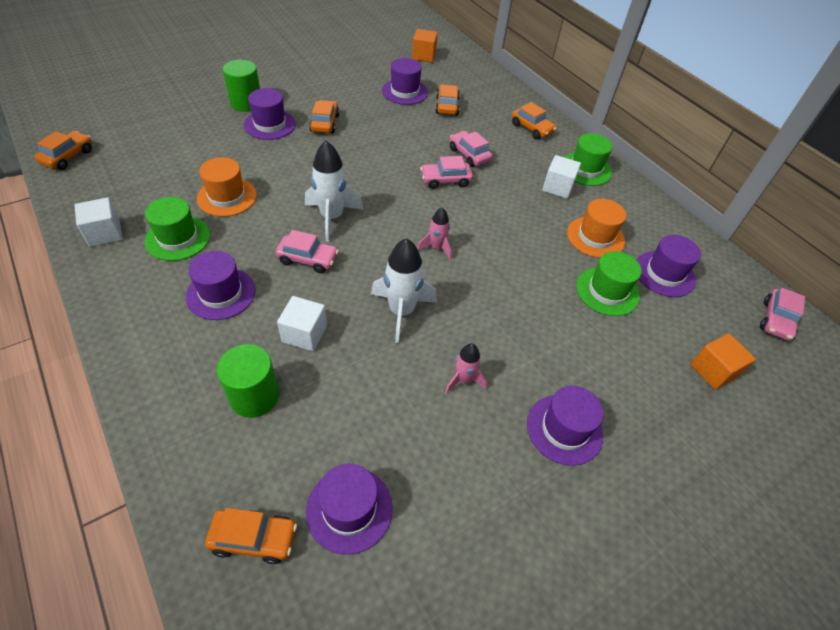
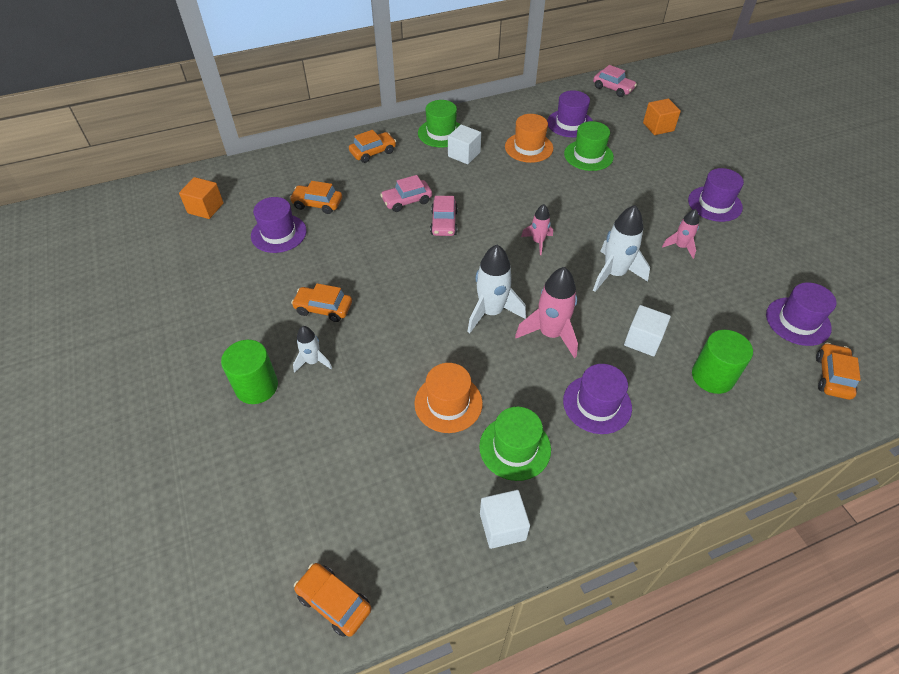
camera: 75 degrees left, 0 degrees up
(270, 124) = (313, 361): purple hat -> white rocket
(308, 259) = (550, 334): pink car -> pink rocket

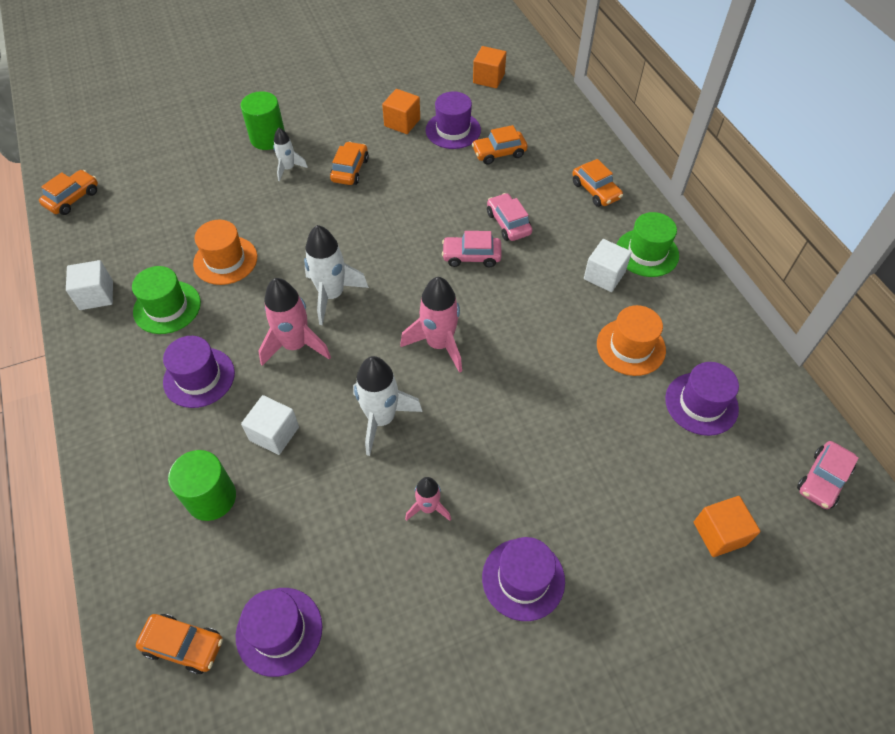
camera: 90 degrees right, 5 degrees up
(258, 270) = (402, 122): none -> orange cube
(317, 204) = (499, 153): orange car -> orange car turned 120 degrees counterclockwise
(538, 242) = (439, 344): pink rocket -> pink rocket, size x1.74
(588, 155) = (623, 419): green hat -> none

